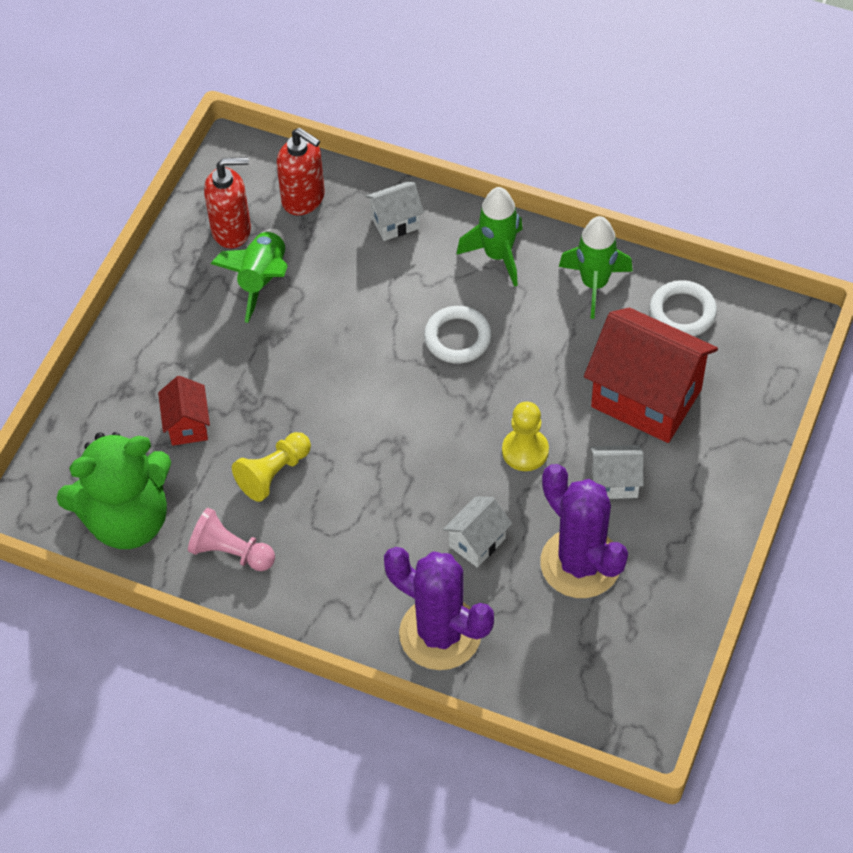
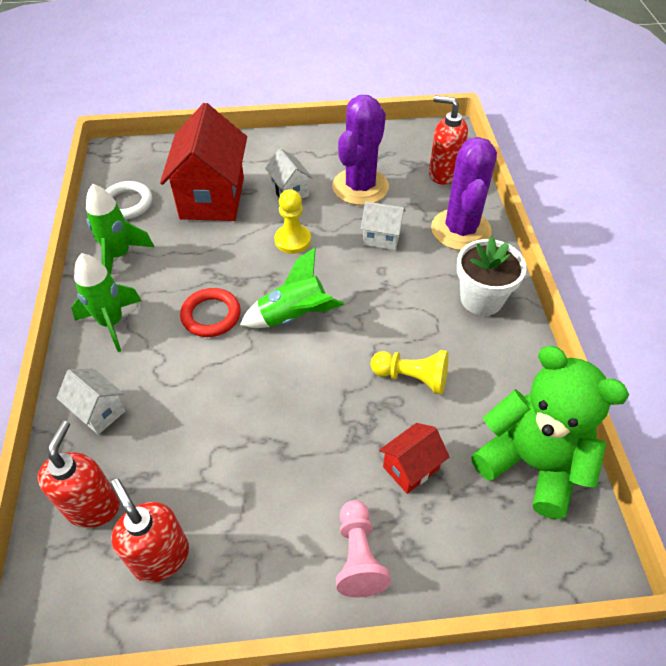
camera: 120 degrees left, 5 degrees down
(231, 552) = (499, 372): pink pawn -> pink pawn (358, 556)
(262, 280) = (214, 491): green rocket -> green rocket (294, 316)
(327, 592) = (481, 299): none -> white flower pot
(457, 338) = (211, 315): white ring -> red ring
(553, 674) = (443, 173): none -> red soap dispenser

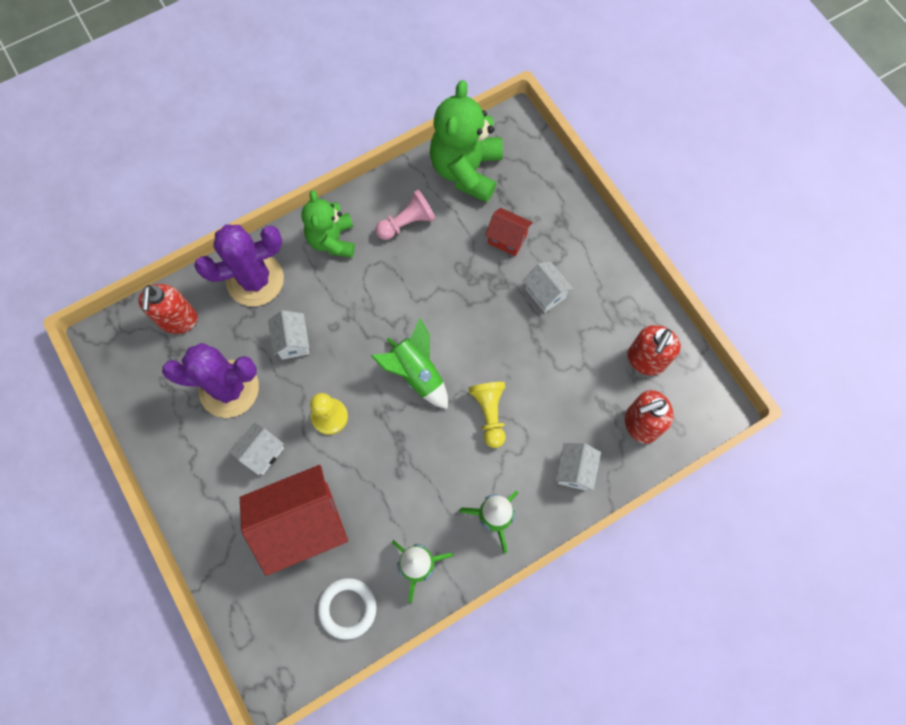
camera: 115 degrees left, 20 degrees up
(211, 315) = (447, 440): red ring -> none
(316, 478) = (545, 293): none -> white house
(358, 556) = (581, 247): pink pawn -> pink pawn (407, 223)
(412, 378) = (434, 263): yellow pawn -> yellow pawn (489, 414)
(481, 299) = (332, 240): white flower pot -> green teddy bear

